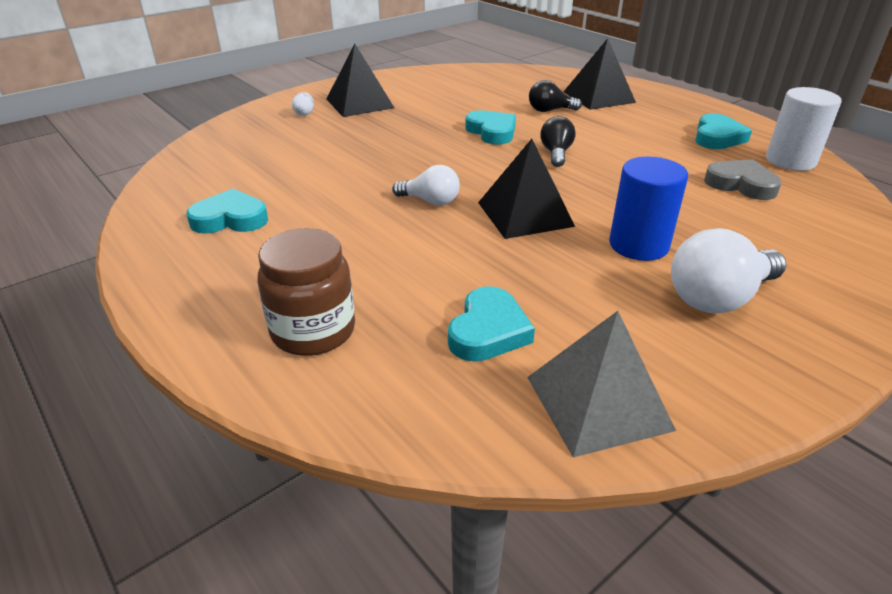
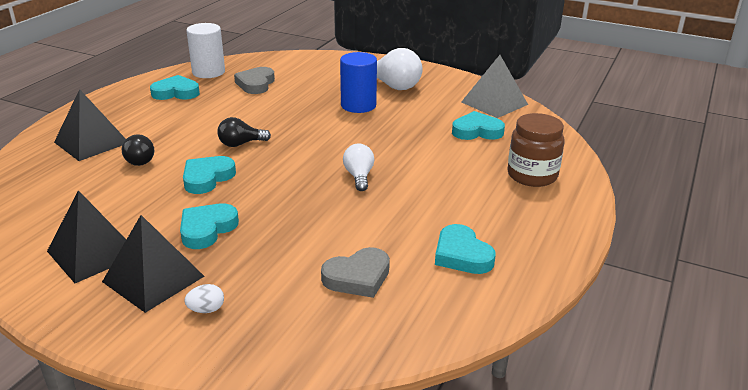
camera: 115 degrees left, 5 degrees down
(268, 165) = (358, 277): none -> grey heart
(404, 123) = (207, 229): none -> turquoise heart
(525, 214) = (349, 140): black pyramid -> black pyramid (94, 253)

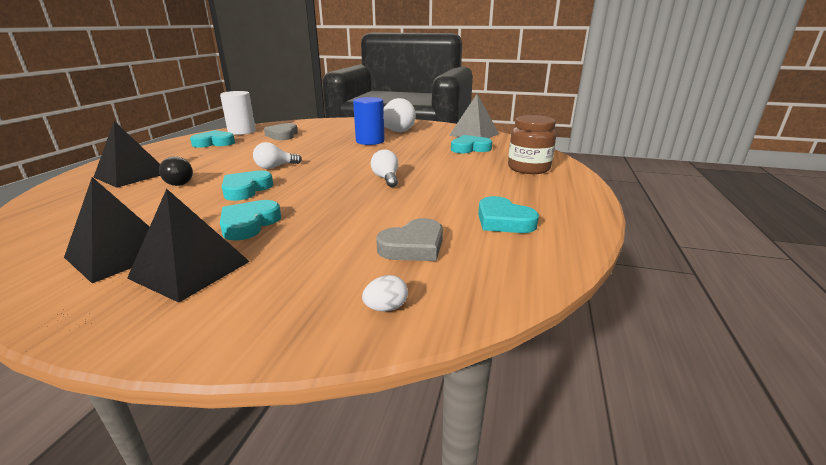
camera: 10 degrees left, 5 degrees down
(206, 310) = (254, 291): white egg -> white egg (386, 308)
(241, 144) = (275, 167): black light bulb -> white light bulb

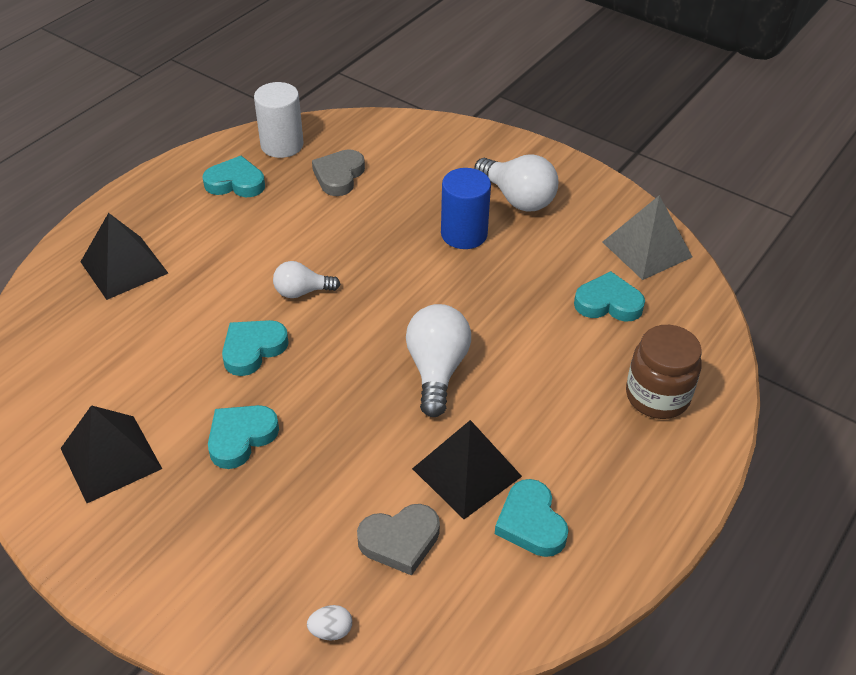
camera: 20 degrees right, 20 degrees up
(178, 183) = (176, 306): black light bulb -> none
(190, 269) = (171, 509): black pyramid -> black pyramid (467, 472)
(386, 179) = (437, 370): white light bulb -> white light bulb, size x1.64

